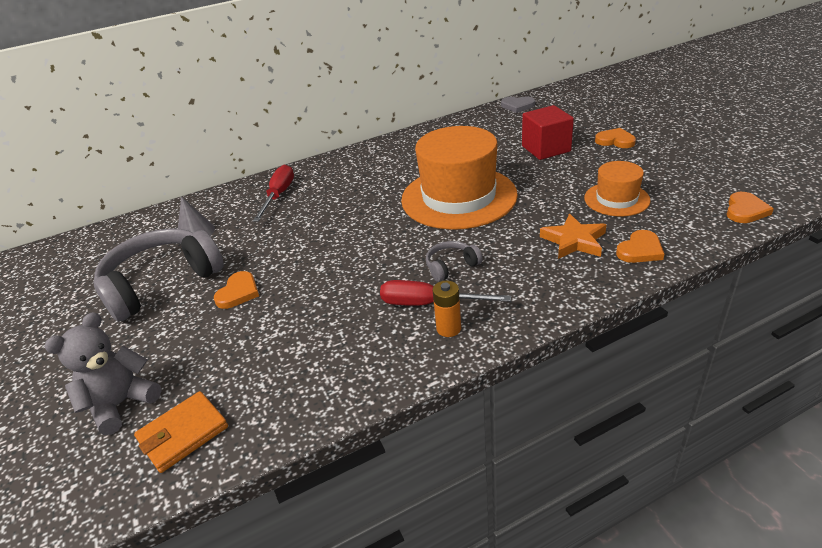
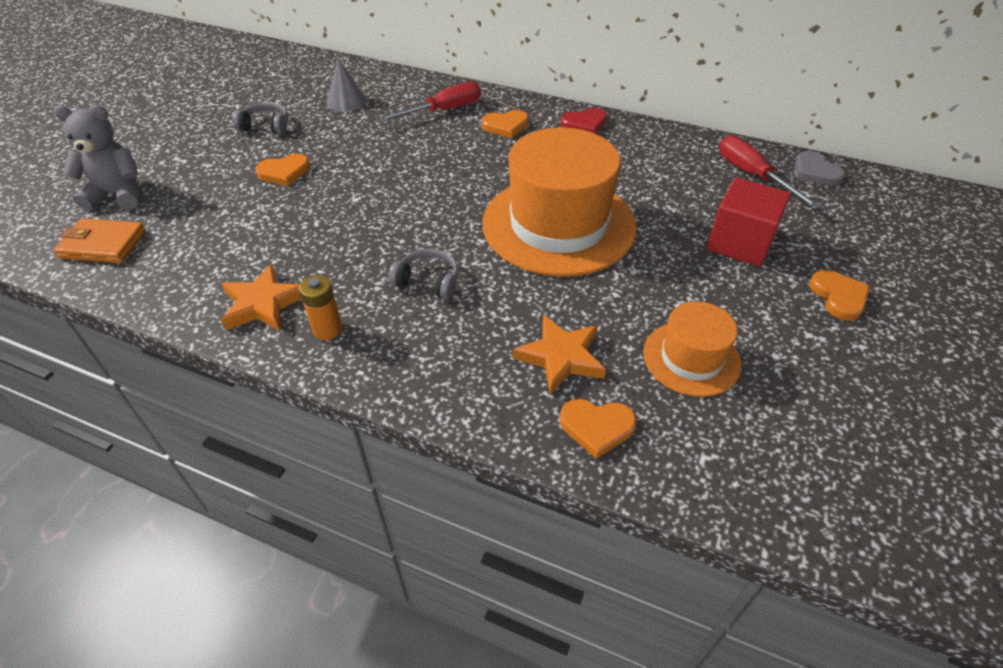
camera: 45 degrees right, 10 degrees up
(161, 283) = (266, 126): grey headphones -> grey headphones, size x0.44
(376, 151) = (584, 124): none -> red heart
(384, 353) = (263, 303): none -> orange star
(429, 303) = (355, 296): red screwdriver -> red screwdriver (752, 175)
(745, 210) = (806, 510): orange heart -> orange heart (505, 126)

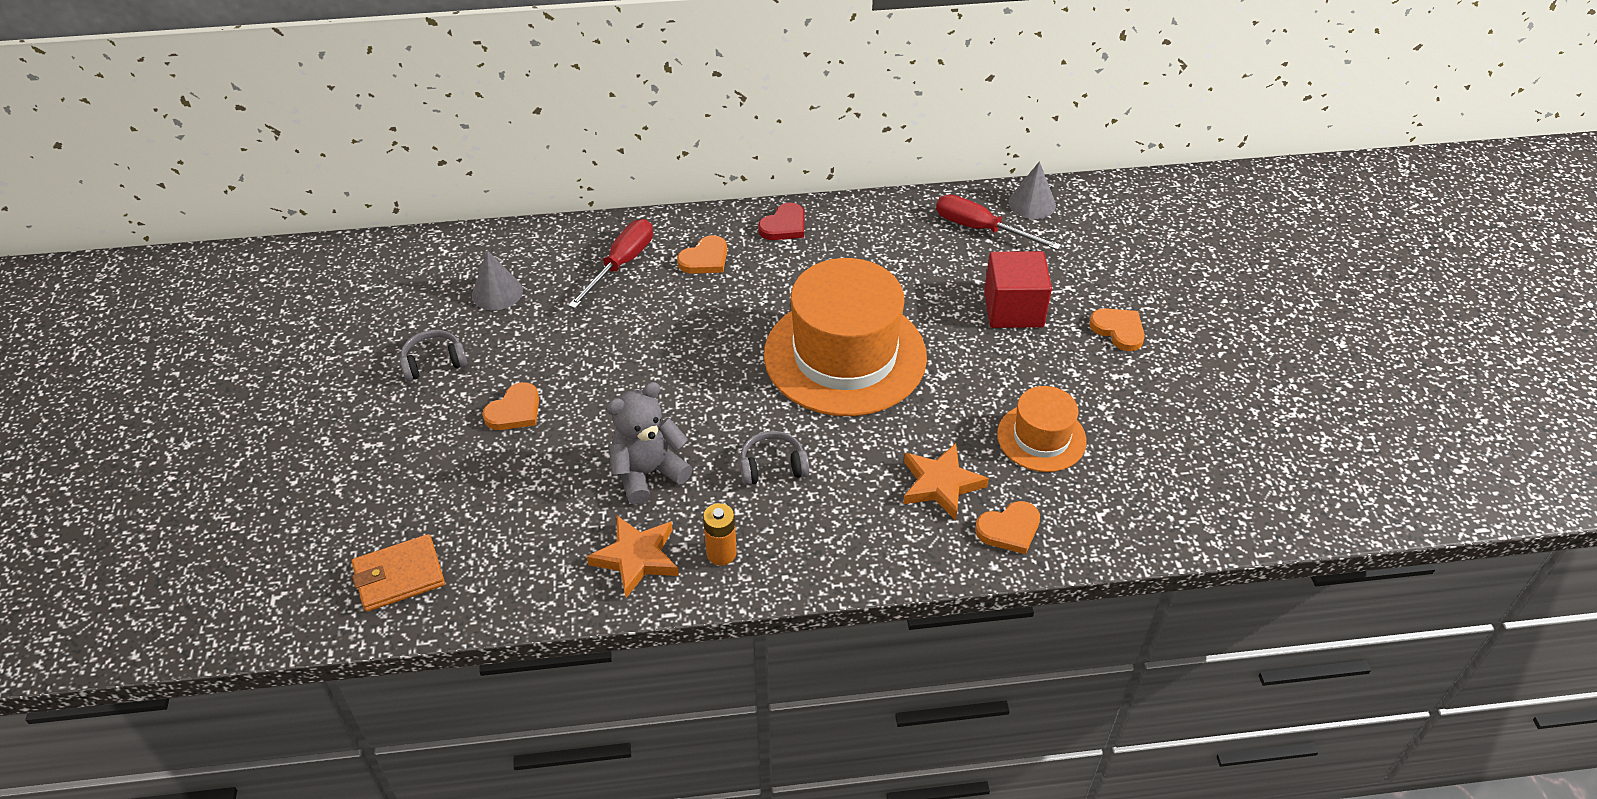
camera: 30 degrees left, 0 degrees up
(118, 195) = (349, 516): grey teddy bear -> grey teddy bear (648, 473)
(815, 172) = (1032, 203): grey heart -> grey cone

